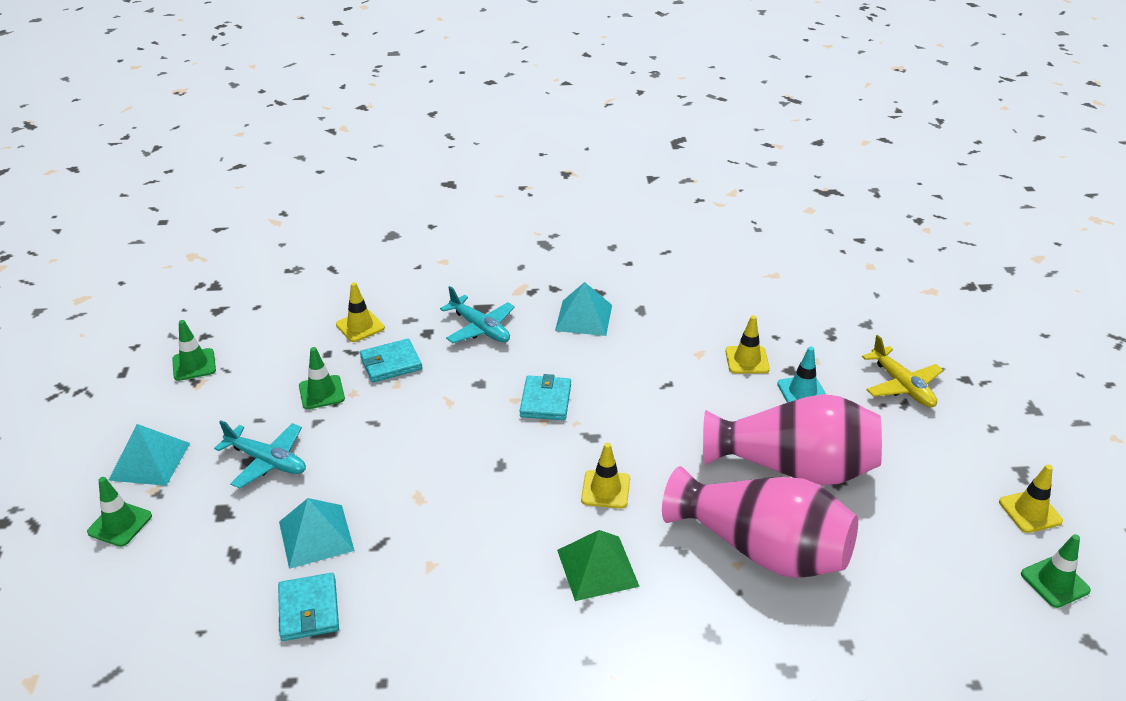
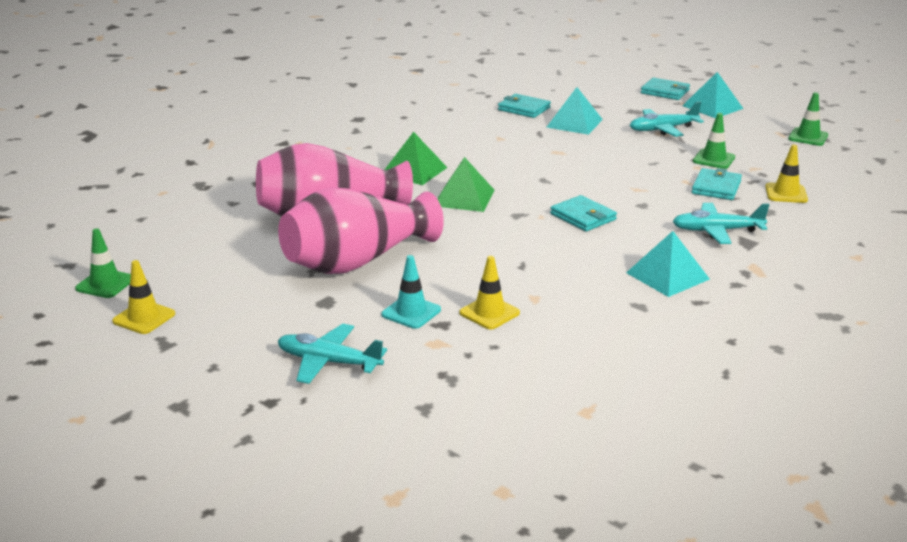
camera: 135 degrees right, 10 degrees down
(120, 524) = (665, 92): green traffic cone -> turquoise wallet
(605, 489) = (464, 198): yellow traffic cone -> green pyramid
(902, 386) = (328, 362): yellow plane -> turquoise plane

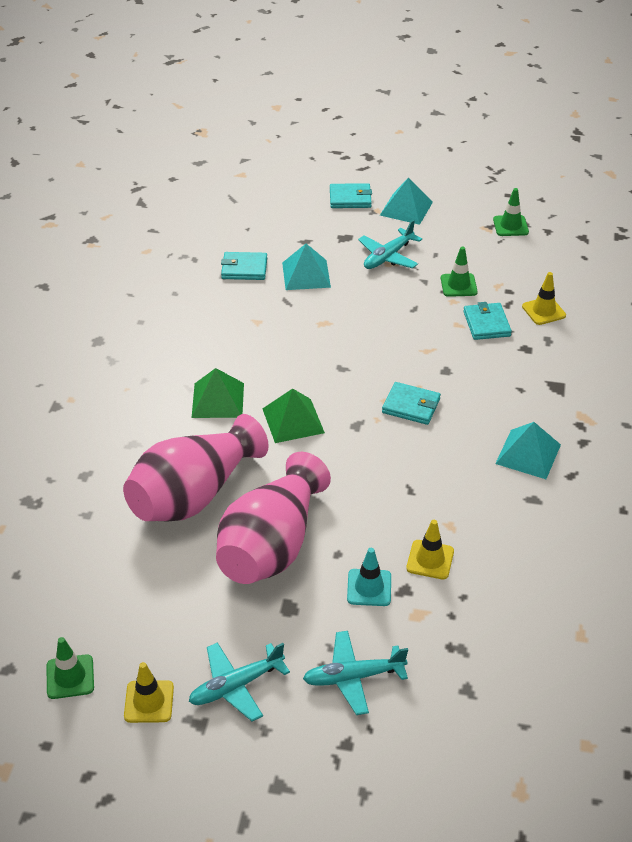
camera: 30 degrees left, 15 degrees up
(716, 231) = (525, 381): turquoise plane -> turquoise plane (236, 686)

